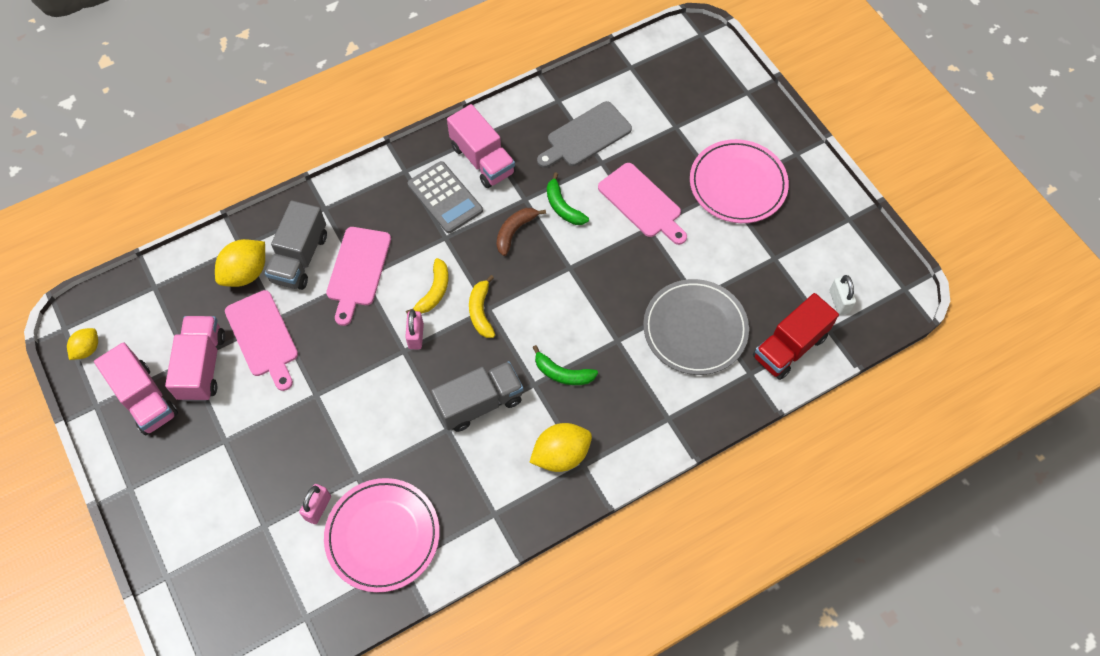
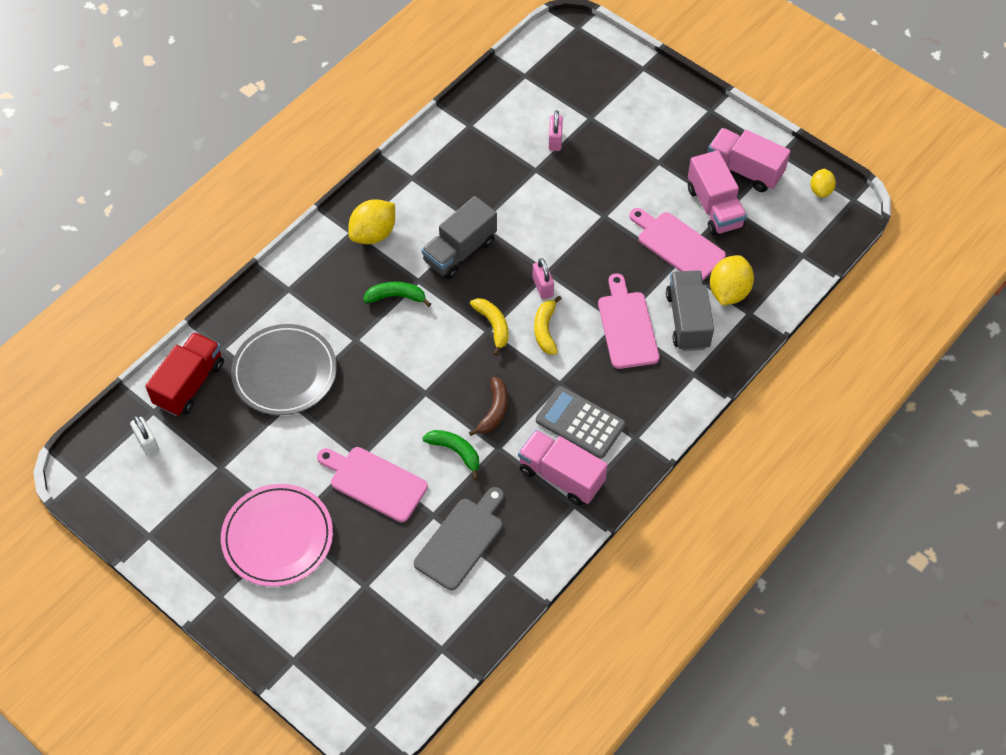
camera: 160 degrees right, 5 degrees down
(383, 536) = (494, 138): pink plate -> none

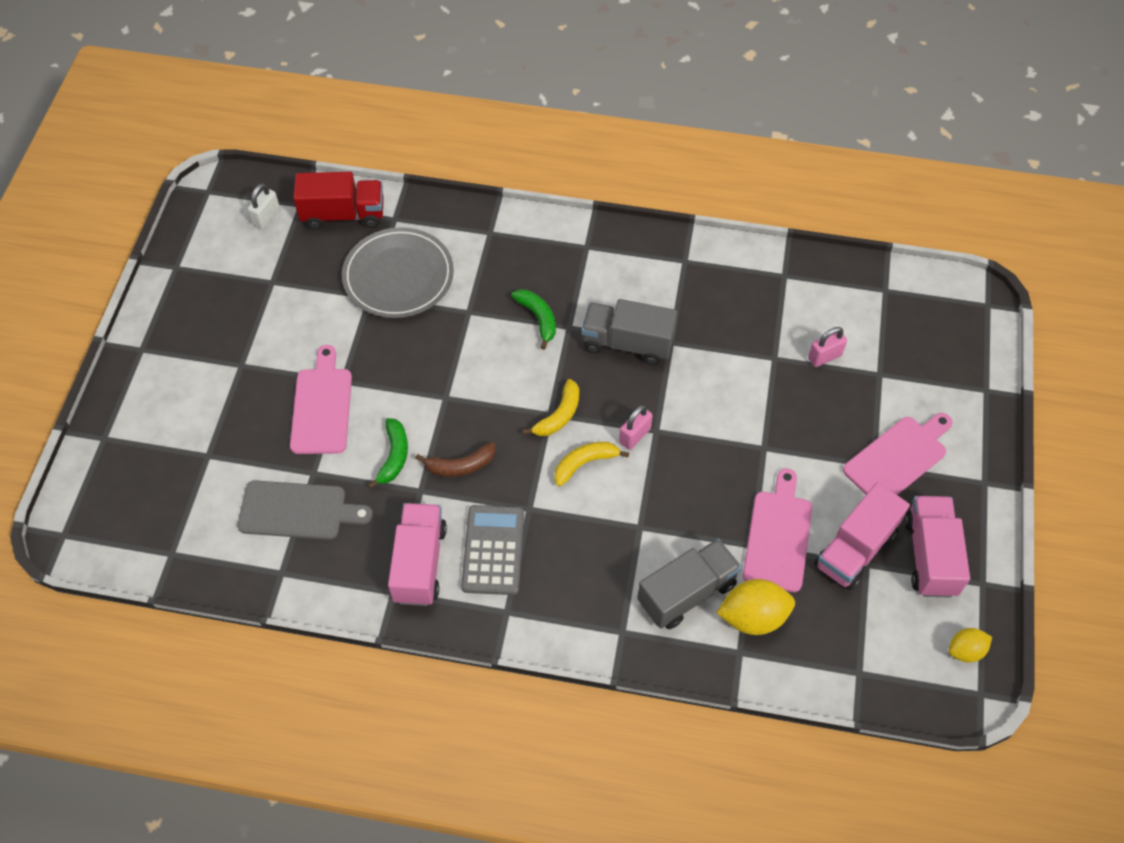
camera: 60 degrees right, 0 degrees up
(277, 537) = (223, 361): pink plate -> none
(373, 234) = (597, 264): yellow lemon -> none
(627, 326) = (639, 537): pink cutting board -> pink cutting board (898, 458)

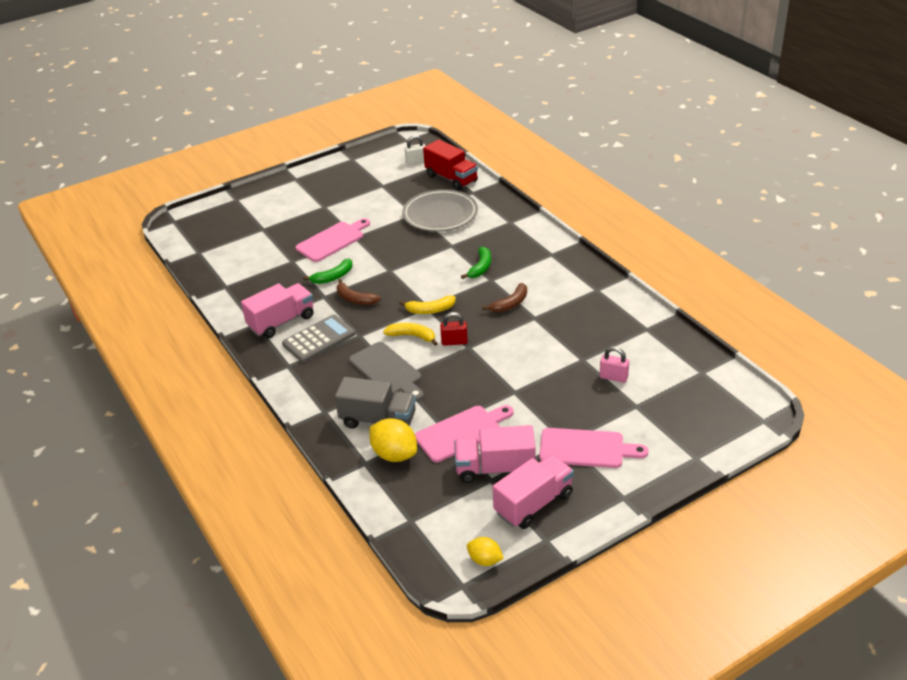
camera: 50 degrees right, 20 degrees down
(298, 511) = (265, 270): grey cutting board -> grey cutting board (387, 371)
(627, 343) = (510, 304): grey truck -> brown banana
(634, 435) = (454, 342): pink padlock -> red padlock

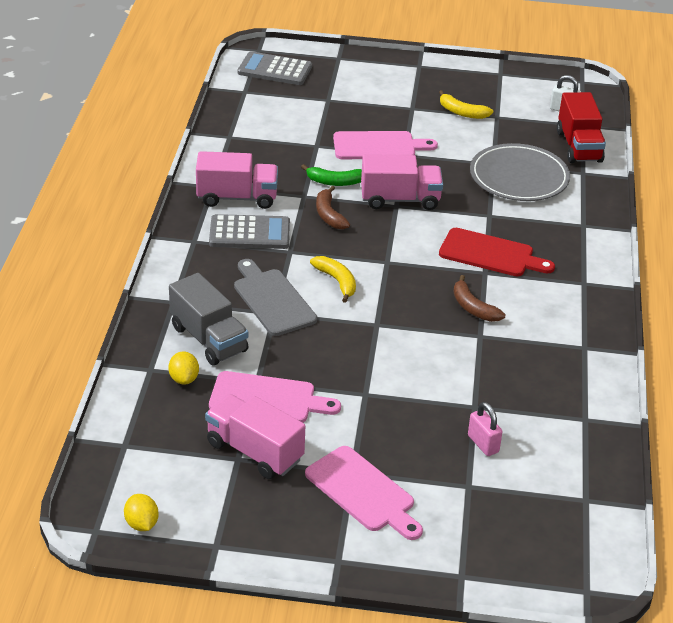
camera: 35 degrees right, 0 degrees up
(202, 228) = (275, 70): none -> grey calculator
(387, 371) = (272, 300): grey cutting board -> grey cutting board turned 150 degrees clockwise
(394, 454) = (184, 379): yellow lemon -> yellow lemon, size x0.60
(430, 310) = (386, 267): yellow banana -> yellow banana (462, 112)
(454, 342) = (369, 311): red padlock -> none
(481, 267) = (490, 254): green banana -> red cutting board
(510, 304) = (473, 308): brown banana -> brown banana turned 60 degrees clockwise
(533, 504) = (247, 507): pink truck -> pink truck (400, 199)

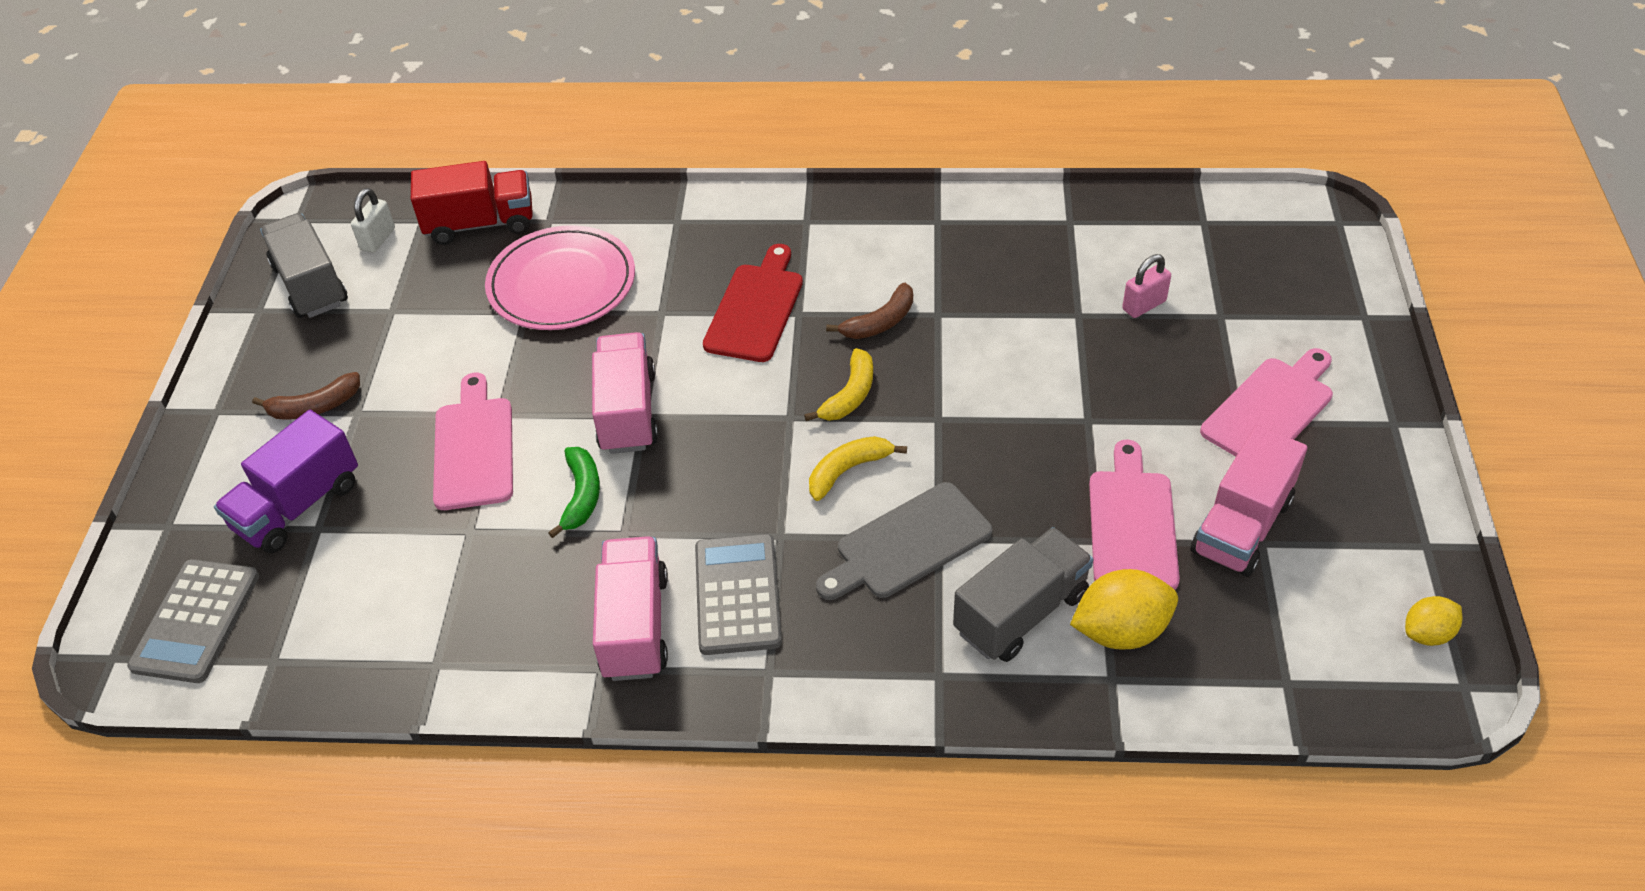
camera: 90 degrees left, 10 degrees up
(184, 379) = (1120, 631): yellow lemon -> yellow lemon, size x1.67
(329, 215) = (676, 495): brown banana -> brown banana (315, 407)
(345, 93) = (298, 506): none -> purple truck
(462, 112) = (375, 351): yellow banana -> yellow banana (850, 395)
(519, 177) = (562, 284): grey plate -> pink plate
(521, 89) = (310, 285): none -> grey truck

